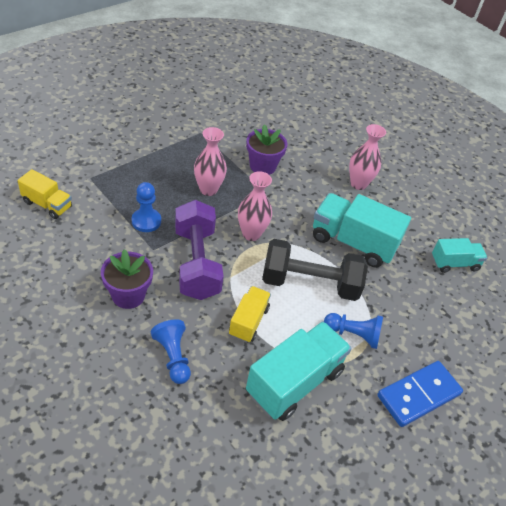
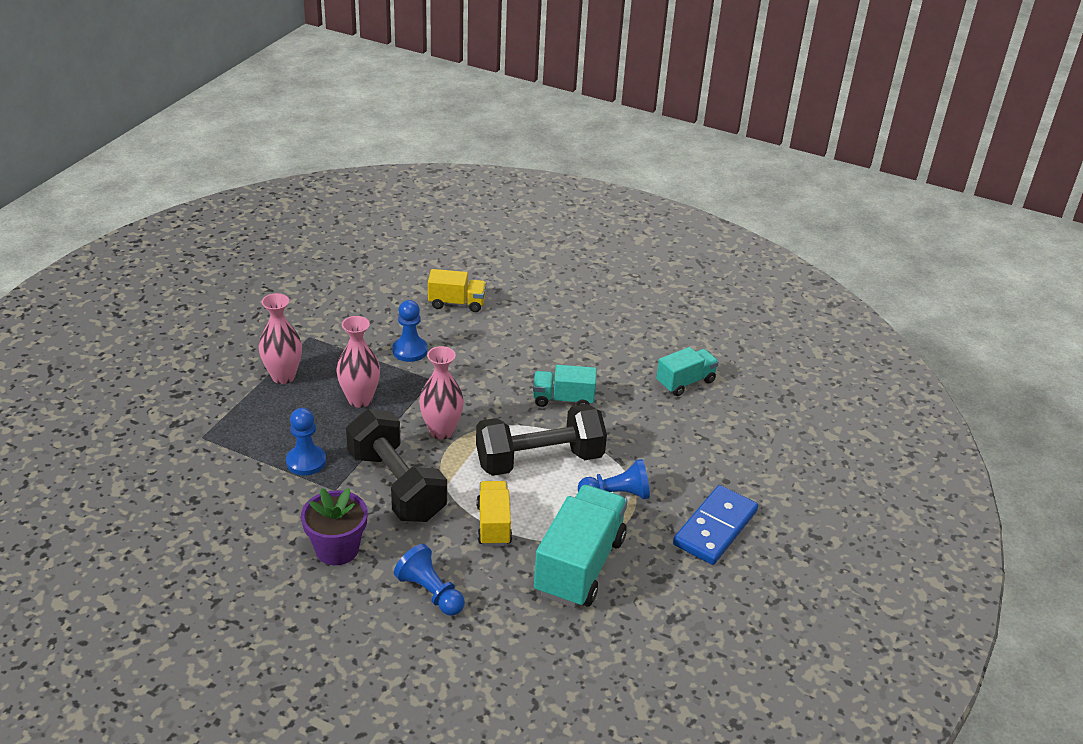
camera: 20 degrees left, 10 degrees down
(47, 204) = (167, 486): yellow truck -> yellow truck (457, 303)
(197, 263) = (396, 485): purple dumbbell -> black dumbbell
(262, 166) = (410, 351): purple flower pot -> blue pawn
(353, 242) = (563, 399): turquoise truck -> turquoise truck, size x0.57
(358, 184) = (534, 333): pink vase -> pink vase (283, 376)

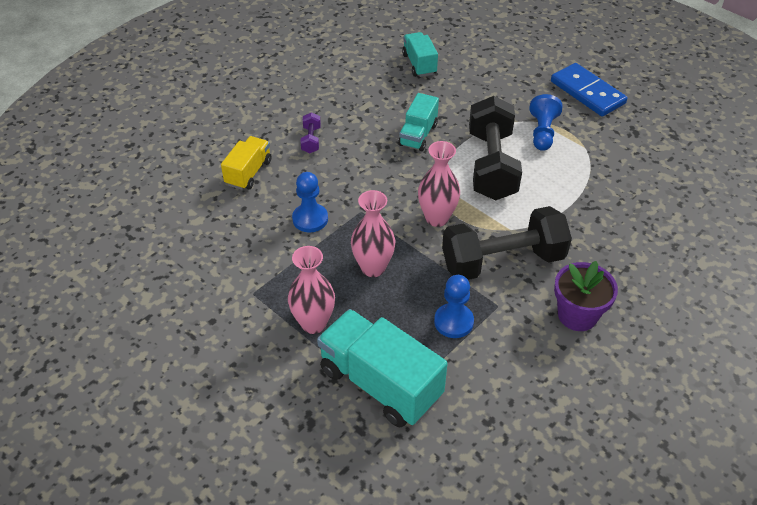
camera: 70 degrees left, 10 degrees up
(430, 592) = (636, 261): blue pawn -> none
(493, 524) = (563, 208): yellow truck -> none
(520, 330) = (311, 140): none -> purple dumbbell
(579, 565) = (616, 170): turquoise truck -> turquoise truck (380, 383)

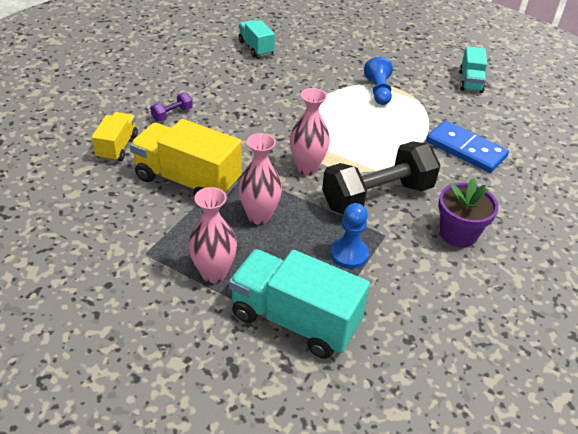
camera: 15 degrees left, 5 degrees down
(310, 219) = (187, 181): blue pawn -> yellow truck
(311, 140) = (172, 114): purple dumbbell -> purple dumbbell turned 60 degrees clockwise
(418, 135) = (270, 102): turquoise truck -> turquoise truck (470, 82)
(491, 165) = (343, 120): black dumbbell -> none
(587, 92) = (405, 59): blue domino -> blue domino (465, 149)

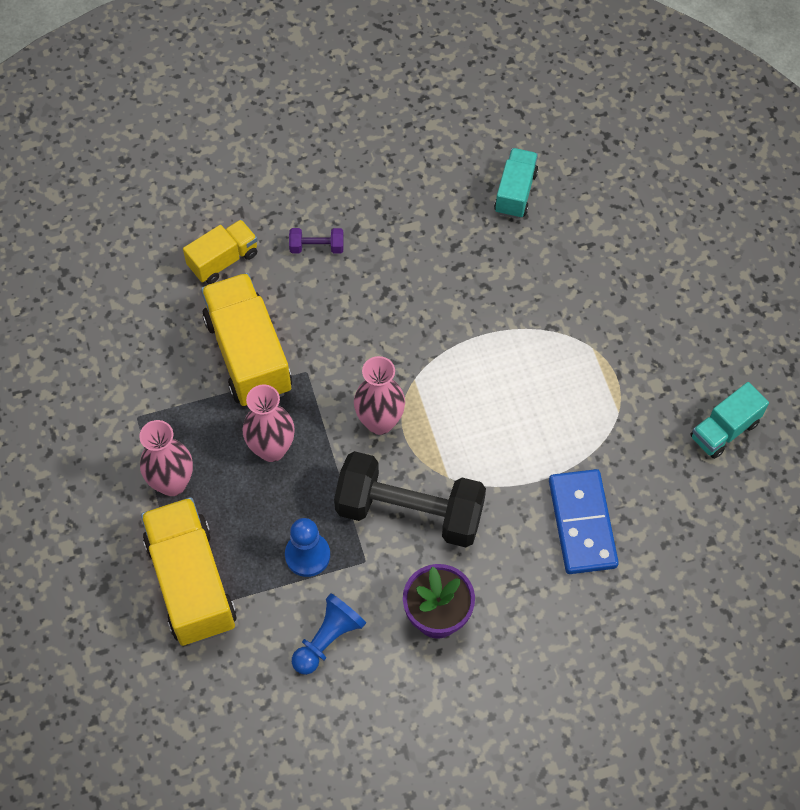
camera: 45 degrees right, 20 degrees up
(294, 320) = (191, 583): turquoise truck -> yellow truck
(378, 91) = (585, 366): blue pawn -> blue pawn (328, 639)

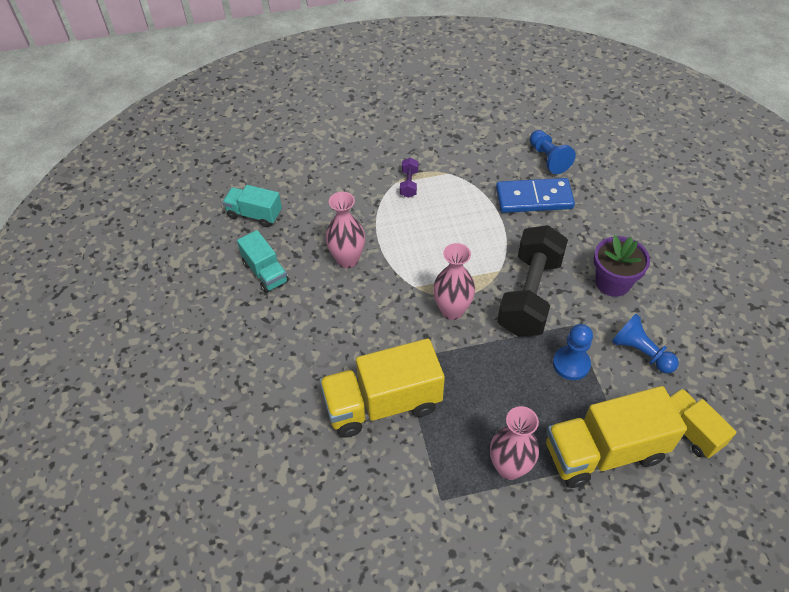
camera: 85 degrees left, 10 degrees down
(223, 260) = (280, 423): yellow truck -> yellow truck (689, 430)
(272, 449) = (475, 387): pink vase -> pink vase (347, 260)
(317, 247) = (280, 348): purple dumbbell -> purple dumbbell (409, 184)
(666, 546) = (548, 159): none -> blue pawn
(724, 430) = (463, 124): turquoise truck -> turquoise truck (265, 272)

